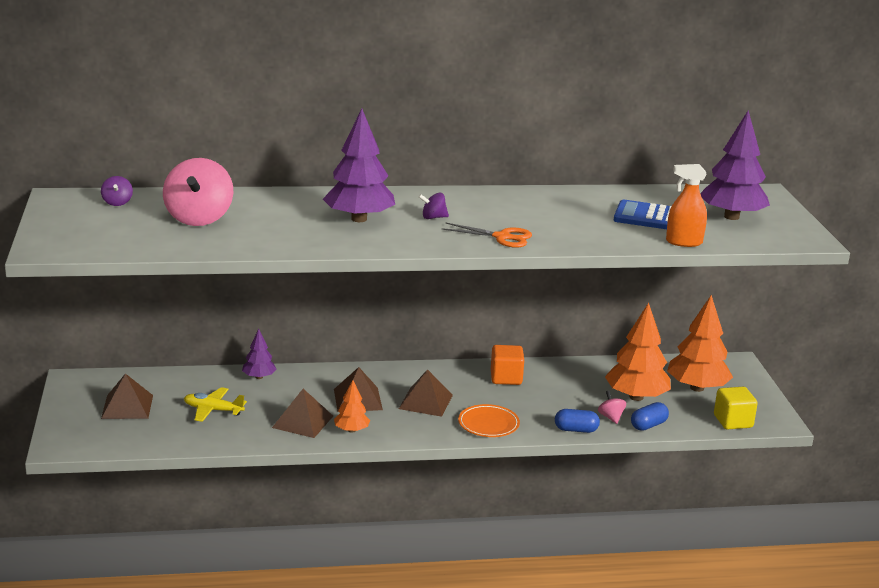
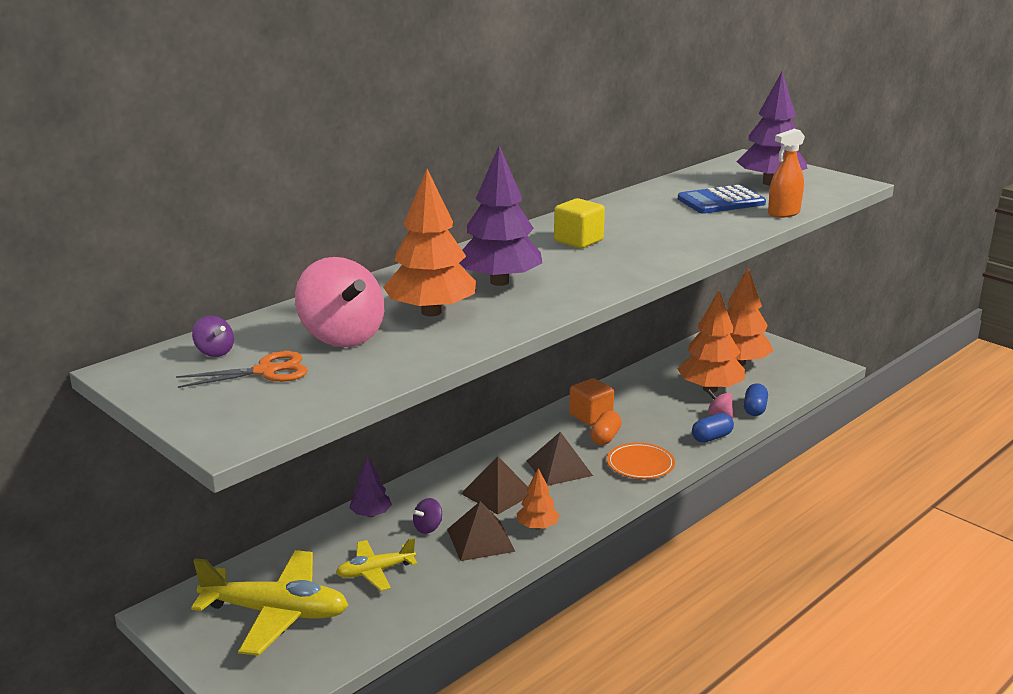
camera: 35 degrees left, 0 degrees up
(127, 406) = (276, 613): brown pyramid -> yellow plane
(278, 222) = (431, 312): none -> orange tree
(433, 217) = (560, 258): purple spinning top -> purple spinning top (428, 528)
(492, 396) = (605, 437): none -> orange capsule
(502, 237) = (650, 255): orange scissors -> orange scissors (265, 371)
(733, 421) = (802, 379): yellow cube -> yellow cube (578, 241)

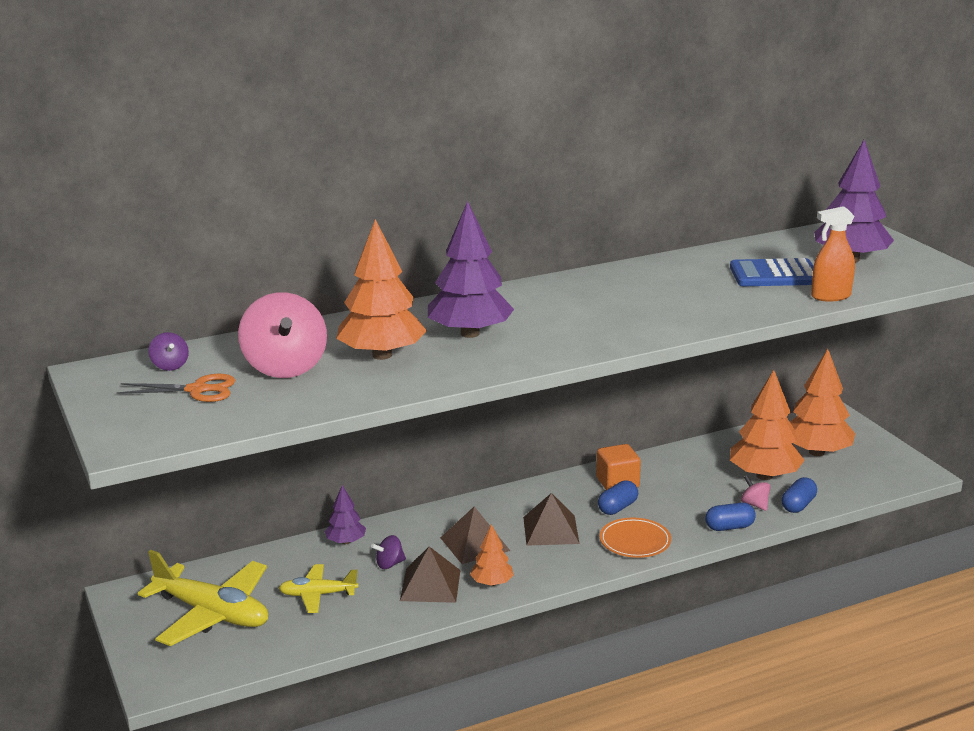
camera: 20 degrees right, 0 degrees up
(578, 241) = (584, 301): yellow cube -> none
(605, 437) = (617, 508): orange capsule -> blue capsule

